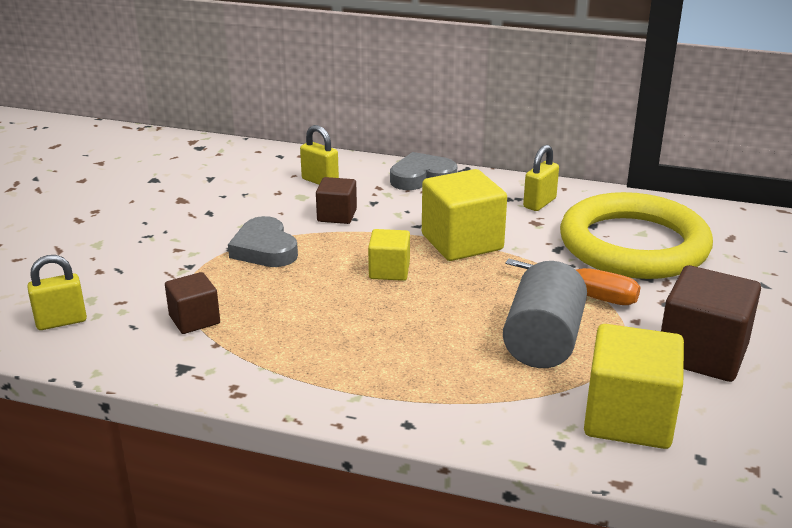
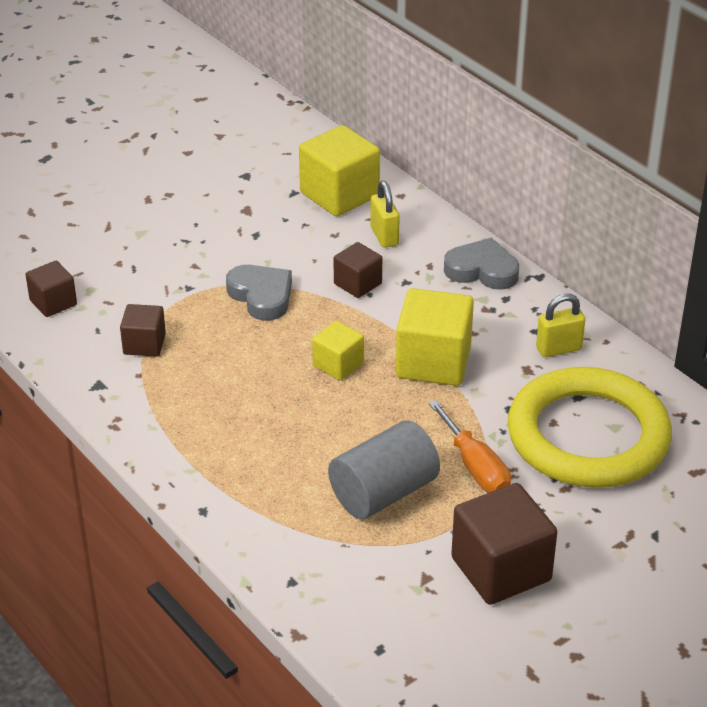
camera: 35 degrees right, 10 degrees up
(61, 321) = (53, 302): yellow padlock -> brown cube
(264, 249) = (261, 296): grey heart -> grey heart turned 135 degrees clockwise
(628, 418) = (367, 590): yellow cube -> yellow cube (339, 194)

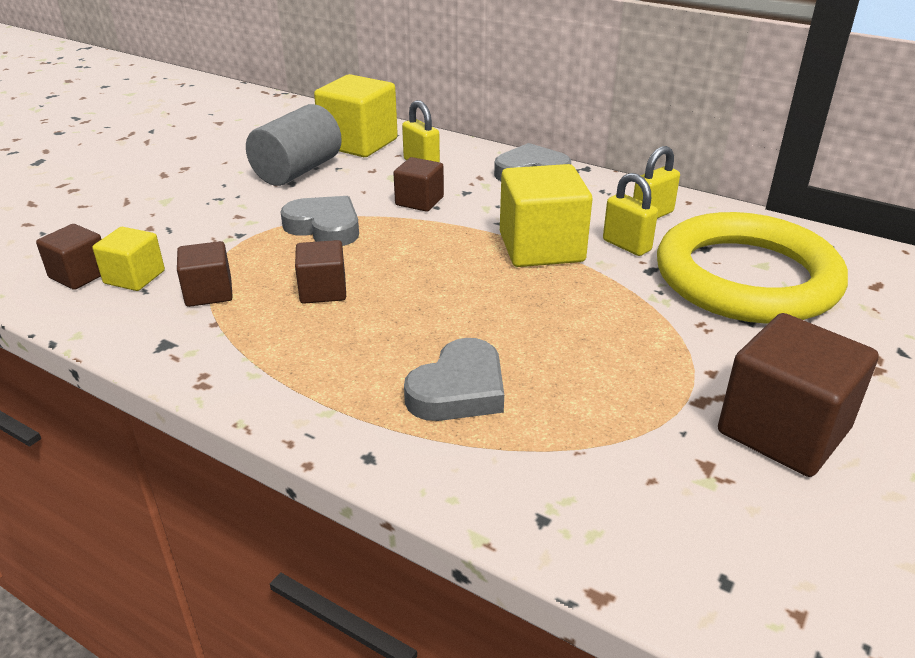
camera: 20 degrees left, 5 degrees down
(232, 363) = (323, 290): none -> brown cube
(289, 477) = (459, 390): none -> grey heart
(338, 364) = (443, 268): yellow cube -> yellow cube (134, 277)
(383, 493) = (582, 380): grey cylinder -> grey cylinder (298, 171)
(475, 467) = (661, 330): orange screwdriver -> none
(509, 377) = (626, 245): none -> yellow padlock

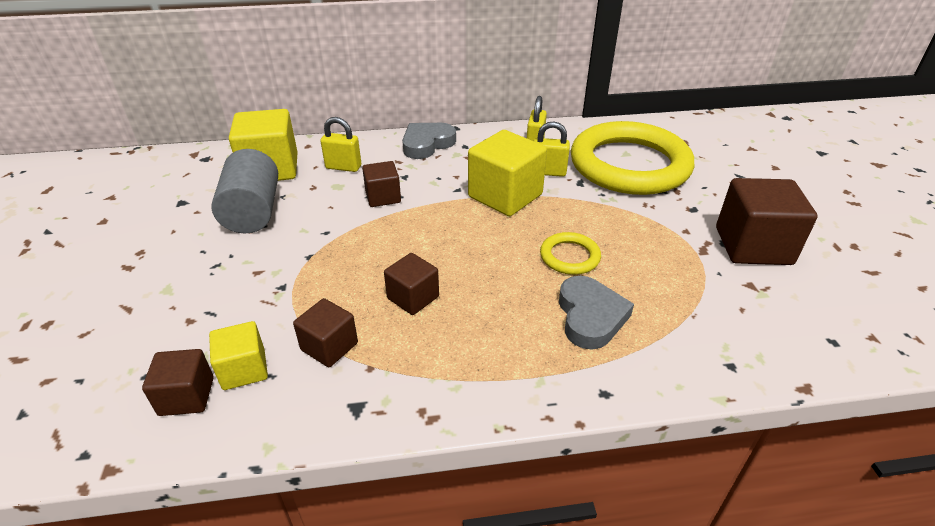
camera: 40 degrees left, 5 degrees up
(324, 227) = (343, 248): grey heart -> none
(523, 330) = (569, 257): none -> yellow ring

